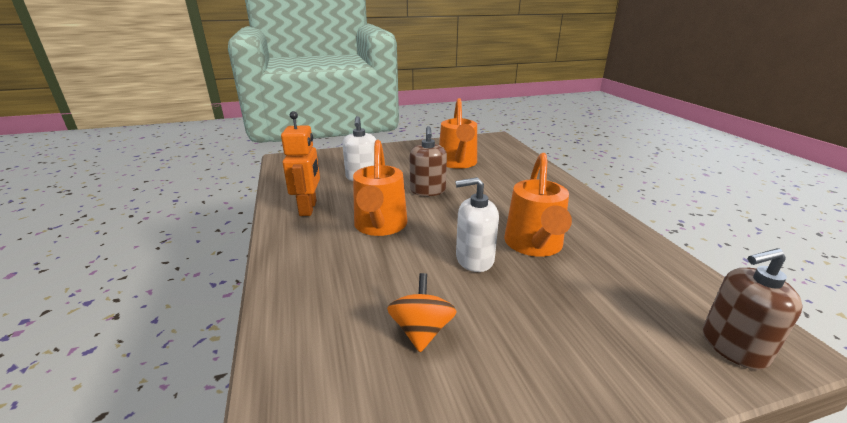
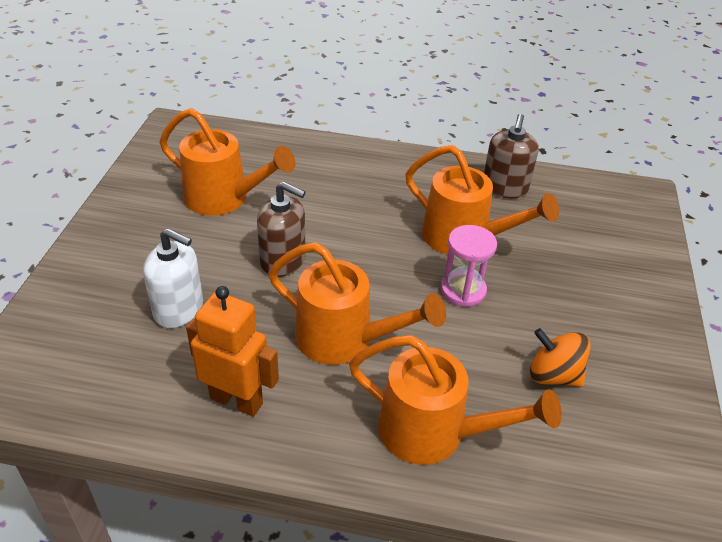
camera: 65 degrees left, 15 degrees up
(319, 281) = (434, 433): none -> orange watering can
(474, 259) = (463, 290): white soap dispenser -> pink hourglass
(733, 346) = (636, 215): brown soap dispenser -> brown soap dispenser (504, 188)

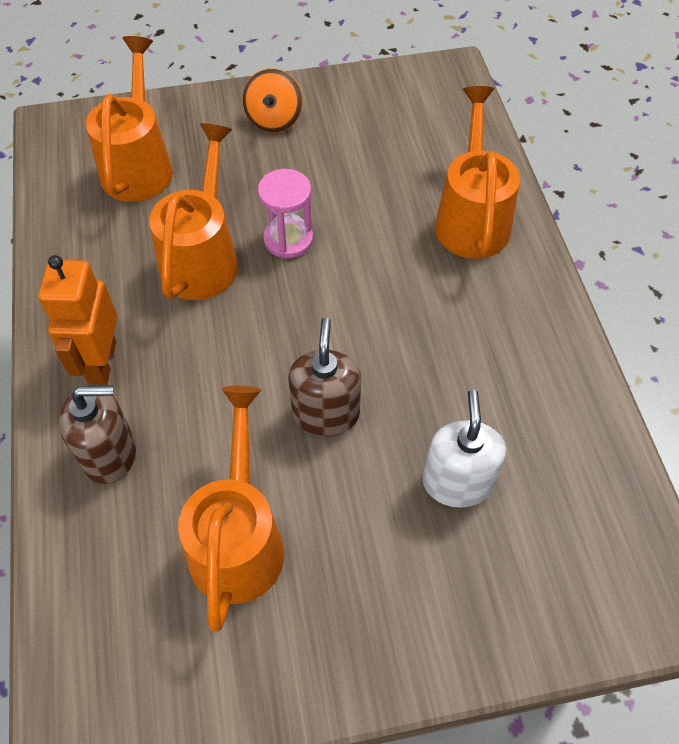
camera: 110 degrees left, 15 degrees up
(236, 400) = (533, 369): orange robot -> orange robot (101, 362)
(345, 340) = (410, 312): orange watering can -> orange watering can (139, 165)
(504, 188) = (89, 242): brown soap dispenser -> brown soap dispenser (110, 454)
(553, 375) = (362, 157): orange spinning top -> orange spinning top (274, 119)

